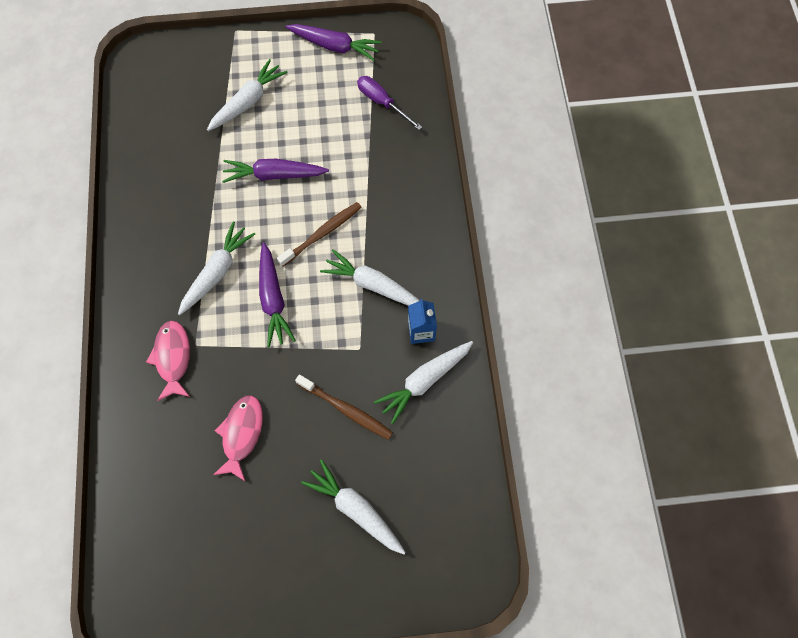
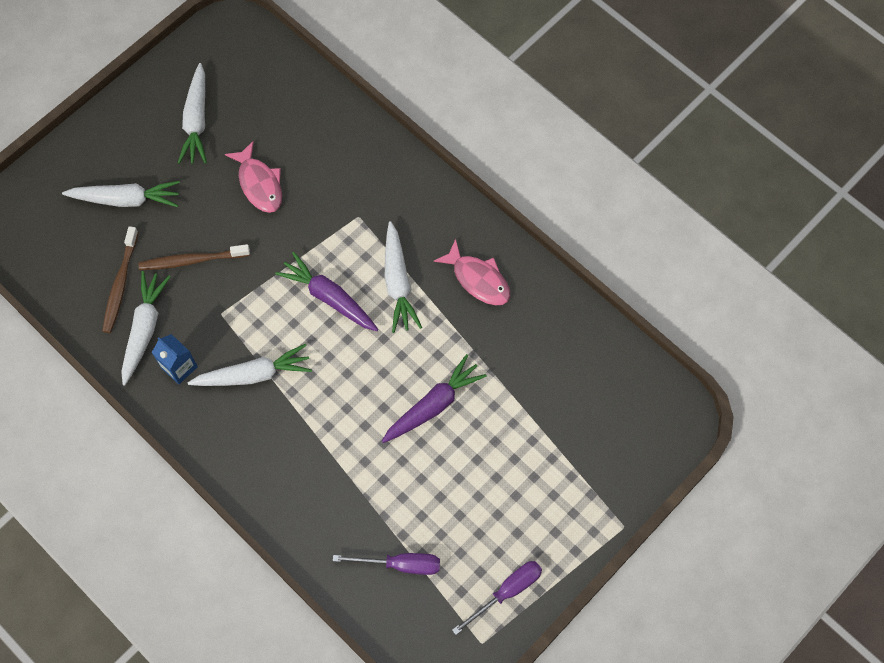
camera: 140 degrees right, 0 degrees up
(173, 358) = (366, 194): pink fish -> pink fish (478, 279)
(248, 102) = (530, 458): white carrot -> white carrot (196, 121)
(322, 233) = (339, 385): brown toothbrush -> brown toothbrush (120, 284)
(334, 46) = (507, 592): purple carrot -> purple screwdriver

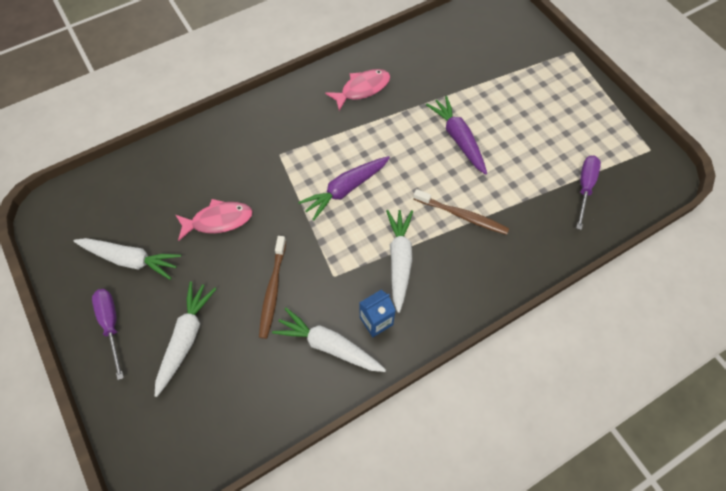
camera: 75 degrees left, 5 degrees down
(120, 284) = (275, 360): brown toothbrush -> brown toothbrush (462, 216)
(398, 283) = (348, 140): white carrot -> none
(507, 592) = (613, 126): purple screwdriver -> purple screwdriver (111, 325)

